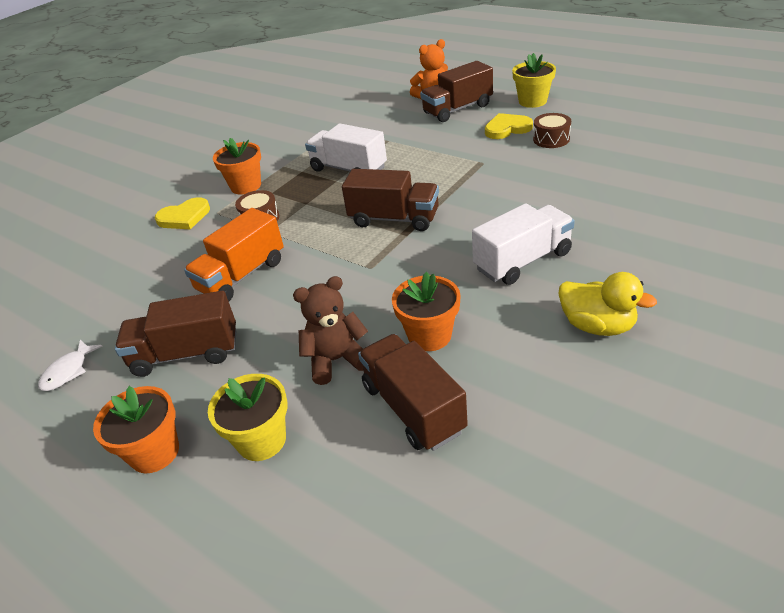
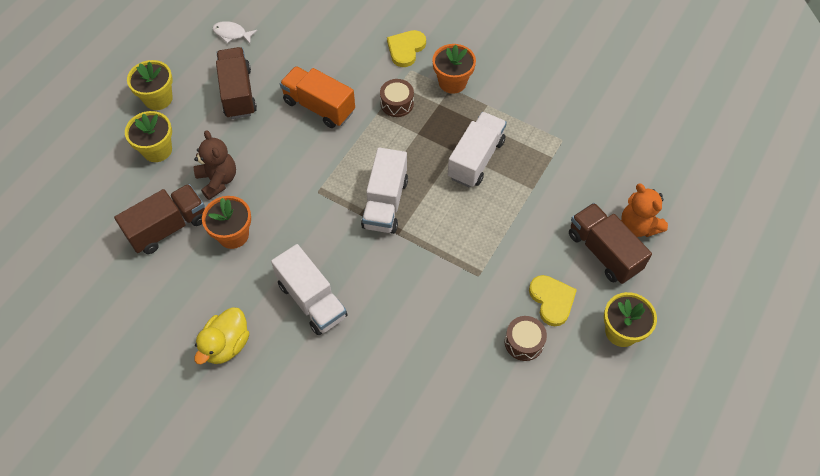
camera: 80 degrees right, 20 degrees up
(154, 452) = (158, 99): orange flower pot -> yellow flower pot
(184, 217) = (406, 49): yellow heart -> yellow heart turned 60 degrees clockwise
(394, 219) = (385, 203): brown truck -> white truck

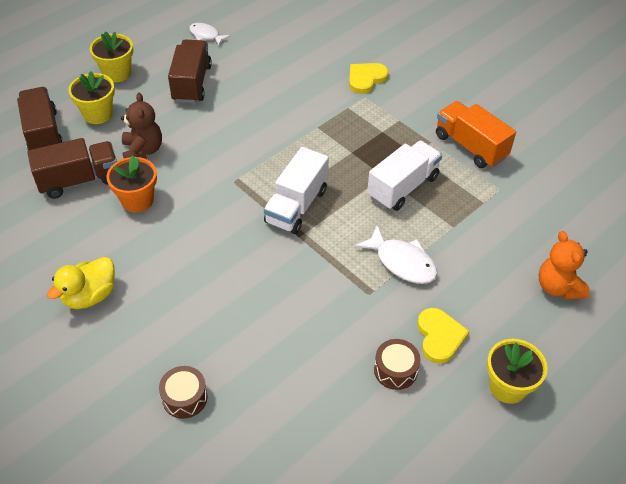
camera: 15 degrees right, 10 degrees down
(312, 300) = (190, 276): white truck -> none
(319, 107) = (263, 110): orange truck -> orange truck (470, 146)
(397, 103) = (340, 122): brown drum -> brown drum (185, 398)
(452, 82) = (402, 115): orange flower pot -> none
(498, 236) = (402, 262): none -> white fish
(603, 252) = (511, 303): brown truck -> brown truck (44, 134)

